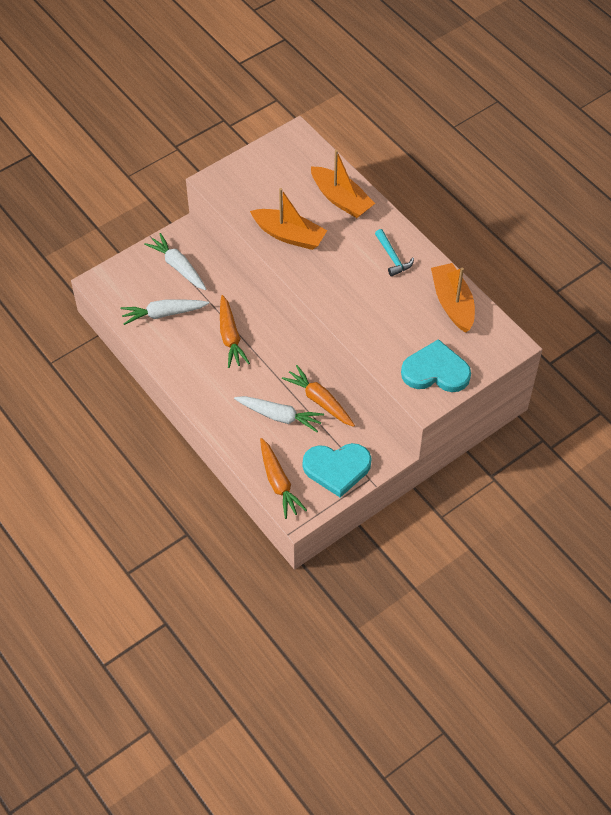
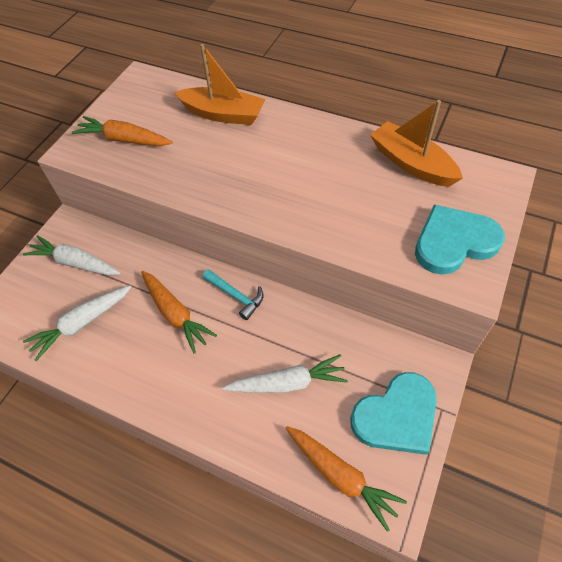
camera: 25 degrees left, 0 degrees up
(289, 235) = (189, 170): orange boat -> none
(319, 401) = (321, 340): orange carrot -> orange carrot (124, 140)
(392, 257) = (315, 146): turquoise hammer -> turquoise hammer (236, 296)

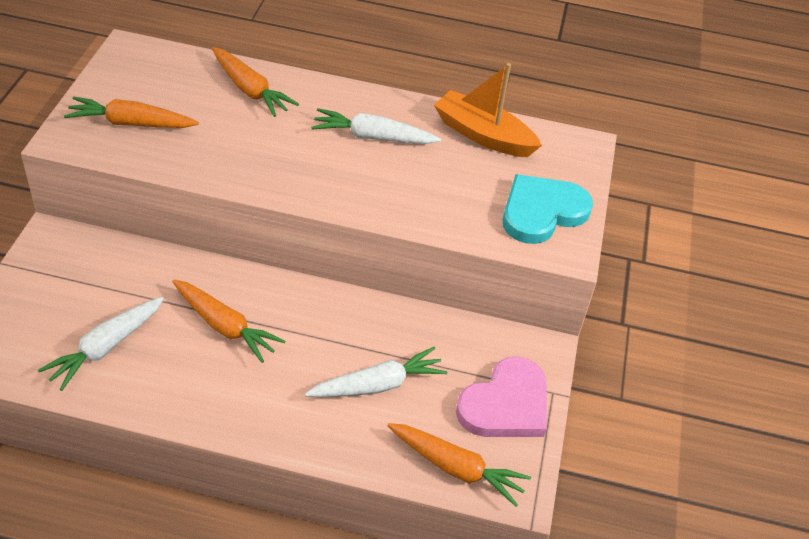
camera: 20 degrees left, 10 degrees down
(75, 263) = (76, 280): white carrot -> white carrot (373, 137)
(223, 114) = (250, 90): orange boat -> orange carrot
(236, 296) = (296, 300): turquoise hammer -> none
(396, 416) = (506, 404): turquoise heart -> pink heart

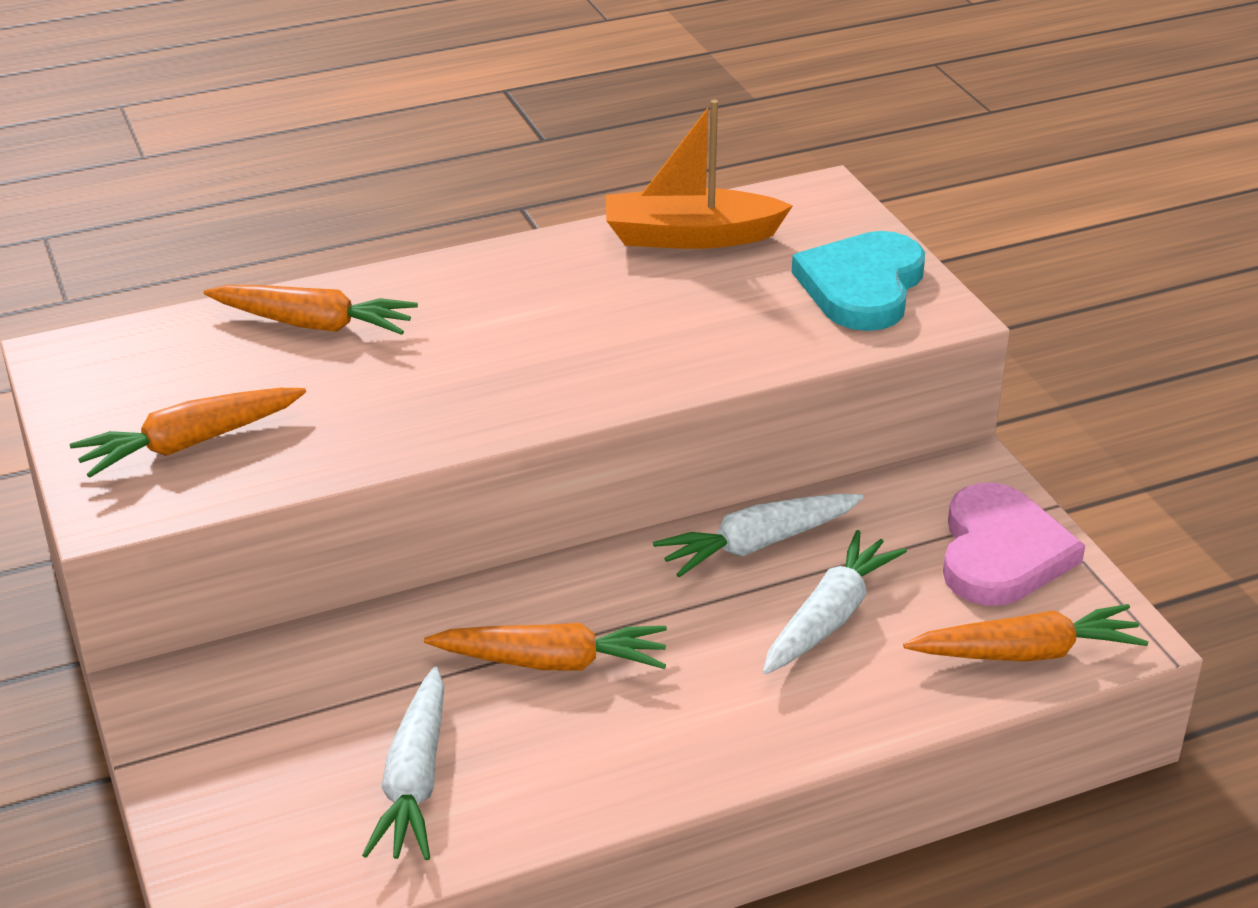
camera: 30 degrees left, 10 degrees down
(373, 137) = (554, 302): white carrot -> white carrot (758, 544)

